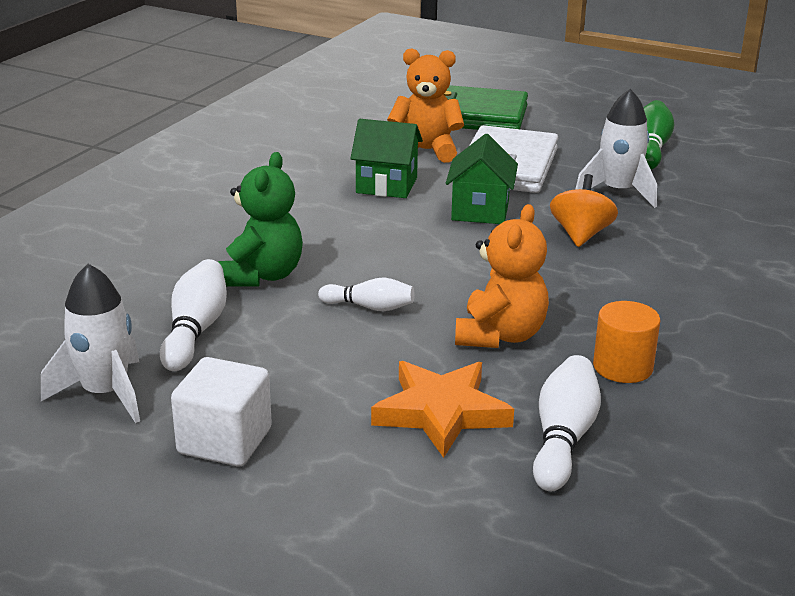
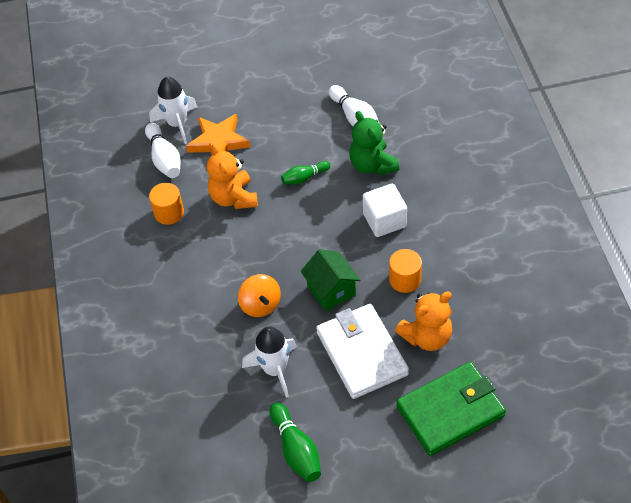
camera: 145 degrees right, 25 degrees up
(105, 393) = (344, 72): white rocket -> white rocket (177, 124)
(225, 441) = (278, 82): white cube -> white cube (384, 220)
(370, 307) = (304, 178): white bowling pin -> green bowling pin
(386, 185) = (405, 280): green house -> orange cylinder

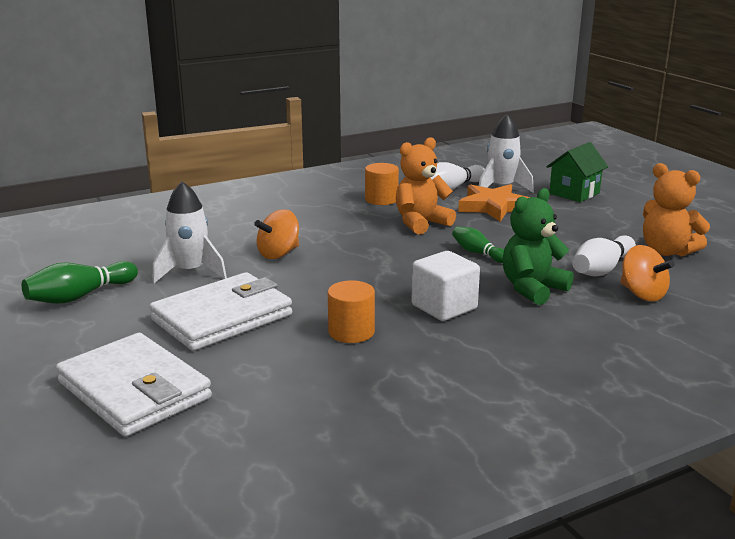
camera: 70 degrees right, 30 degrees down
(331, 291) = (313, 288): green house -> green house (574, 193)
(397, 112) = (642, 294): none -> orange spinning top
(427, 336) = (259, 358): orange teddy bear -> orange teddy bear (667, 251)
(450, 411) = (134, 390): green wallet -> white wallet

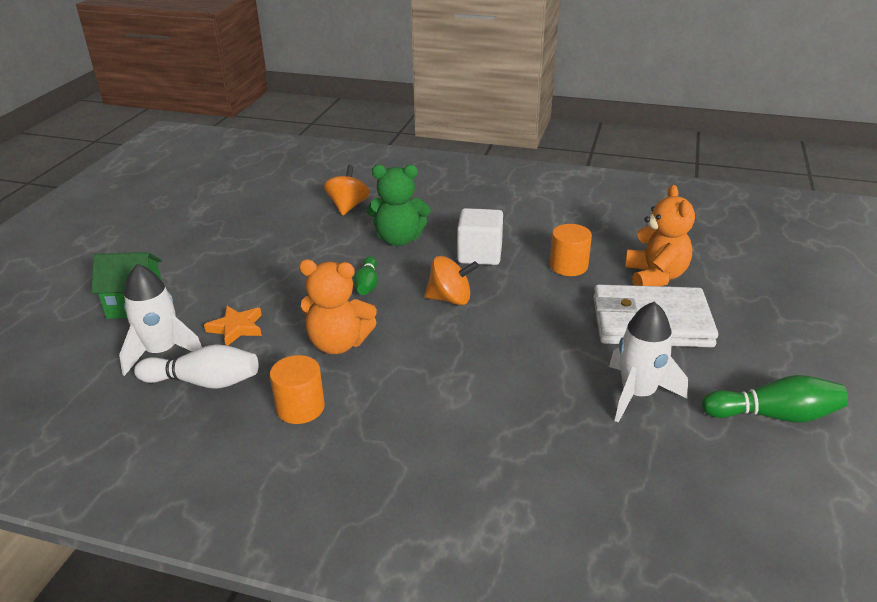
camera: 135 degrees left, 10 degrees up
(134, 390) = (759, 291): white wallet -> none
(278, 254) = (526, 374): orange spinning top -> orange spinning top (450, 299)
(493, 207) = (236, 328): orange star -> orange star, size x0.62
(602, 269) = (324, 230): white bowling pin -> none
(667, 251) = (252, 221): orange teddy bear -> orange teddy bear (655, 276)

